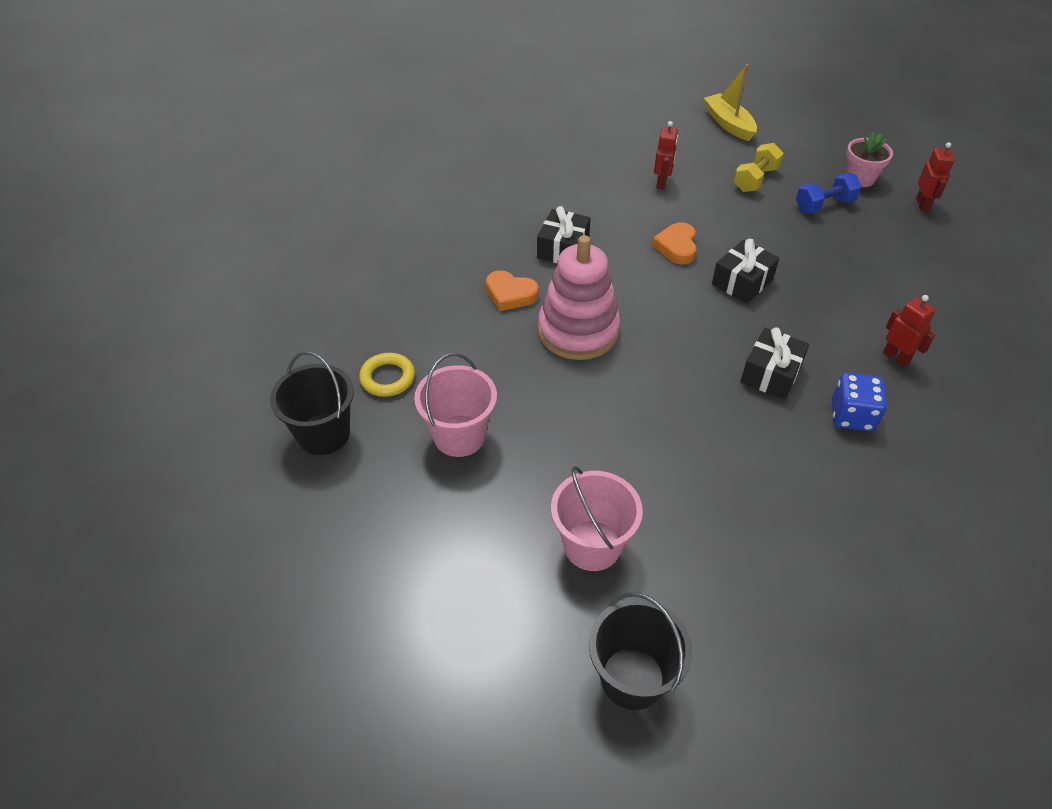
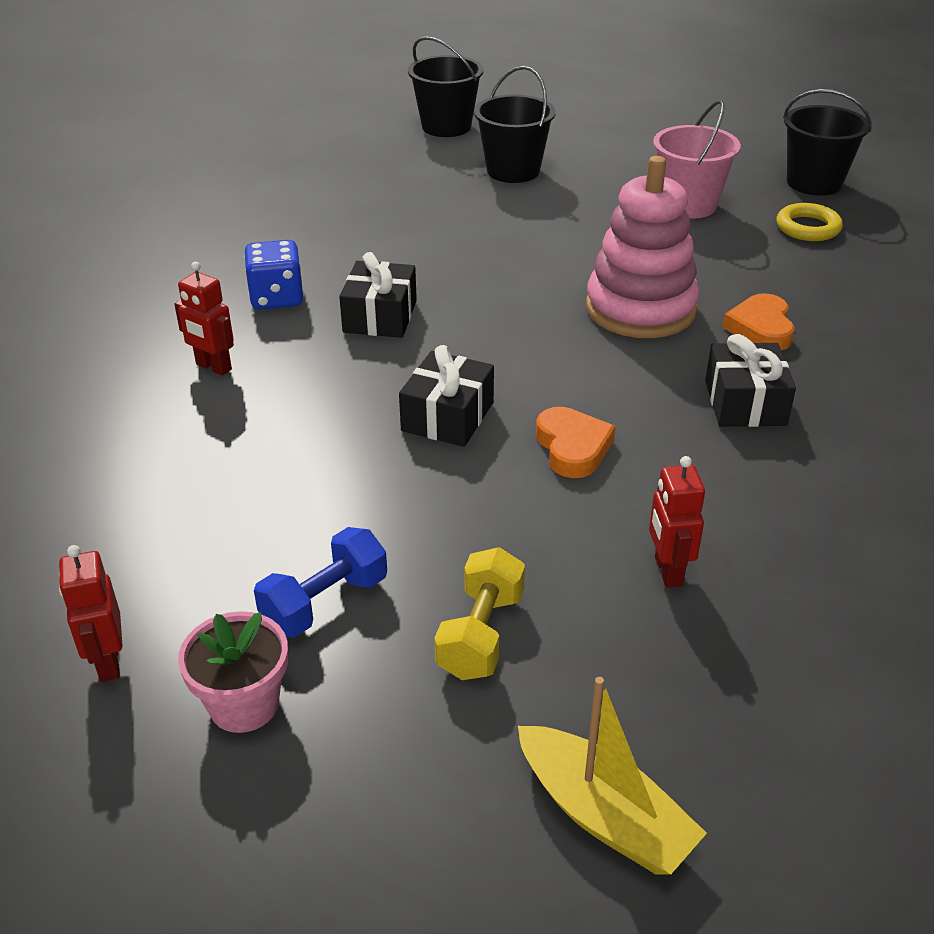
camera: 160 degrees right, 10 degrees down
(510, 294) = (761, 328): orange heart -> orange heart turned 90 degrees counterclockwise
(592, 545) = (513, 171): pink bucket -> black bucket

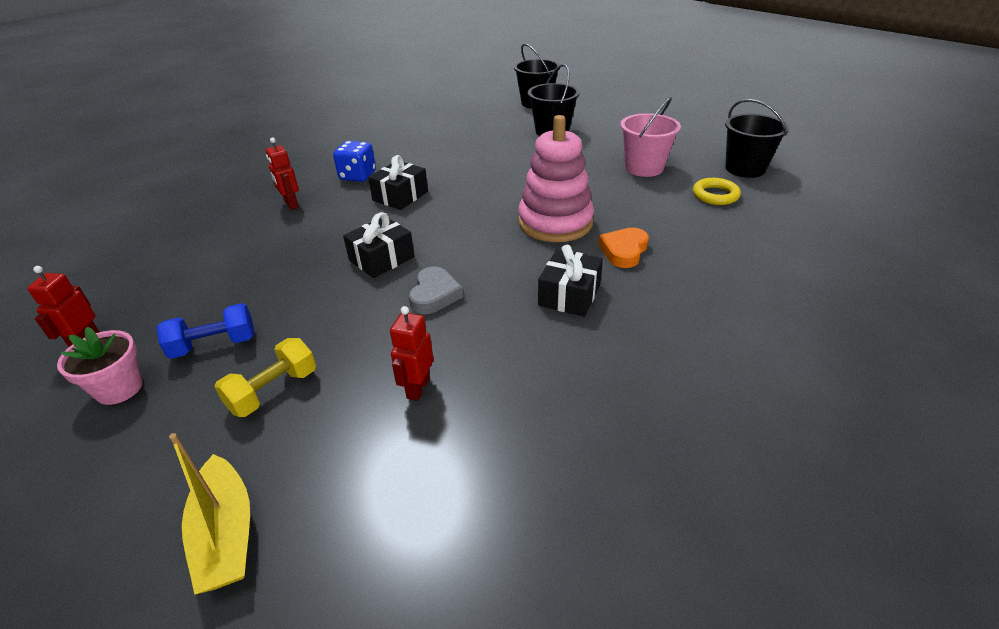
camera: 25 degrees right, 0 degrees up
(572, 447) = (434, 295): orange heart -> grey heart

